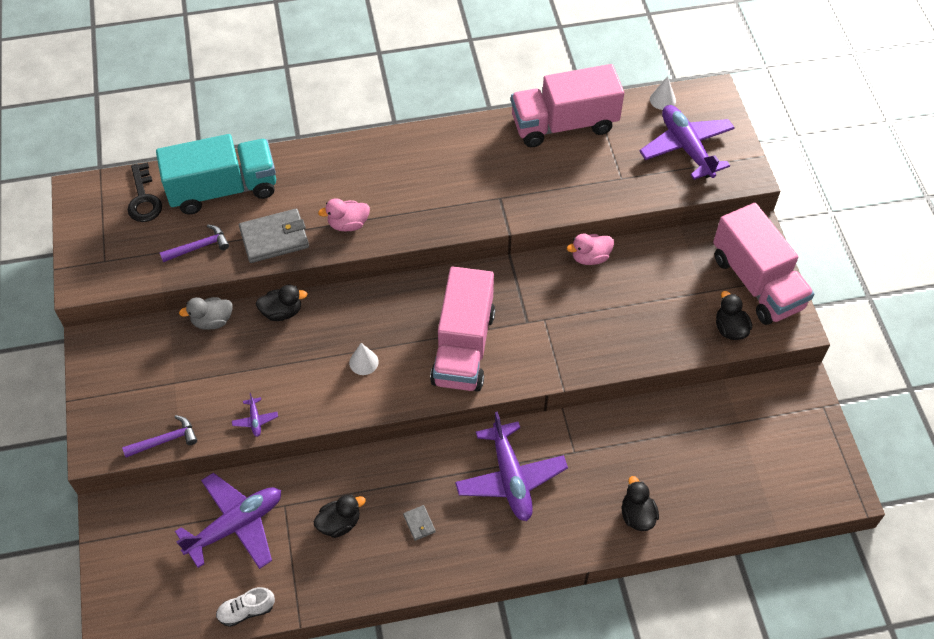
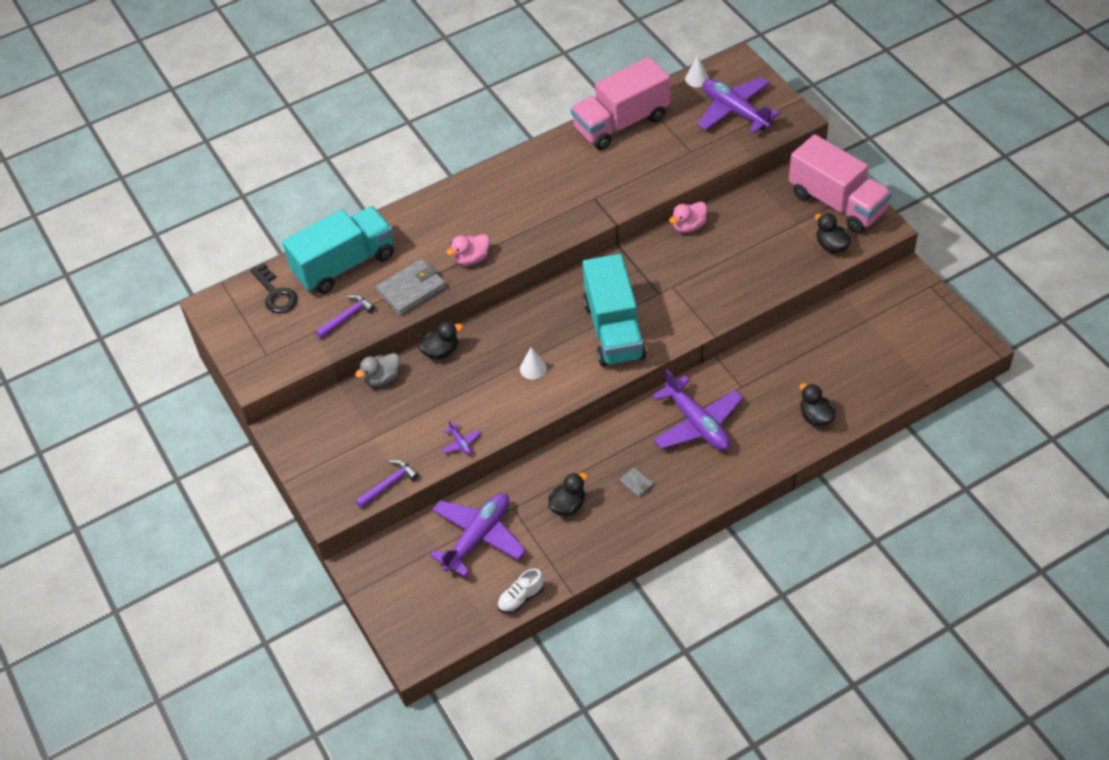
camera: 15 degrees left, 5 degrees down
(463, 347) = (614, 330): pink truck -> turquoise truck

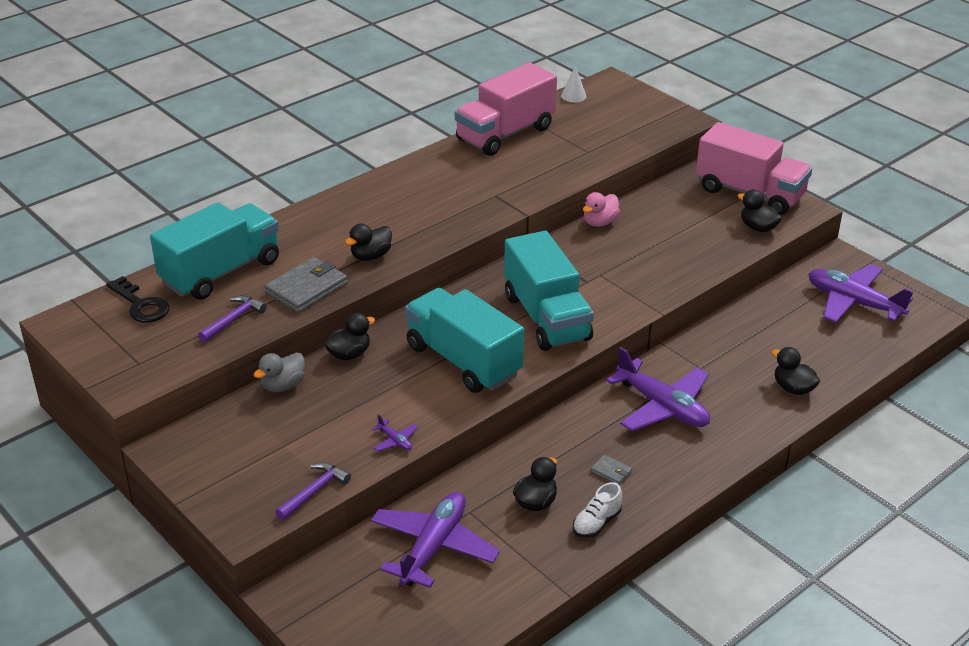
camera: 15 degrees left, 15 degrees down
(471, 259) = (371, 256): pink duck -> black duck
(521, 598) = (505, 608): white shoe -> white shoe (596, 523)
(533, 368) = (463, 361): white cone -> turquoise truck
(735, 111) = (622, 118): purple plane -> purple plane (853, 302)

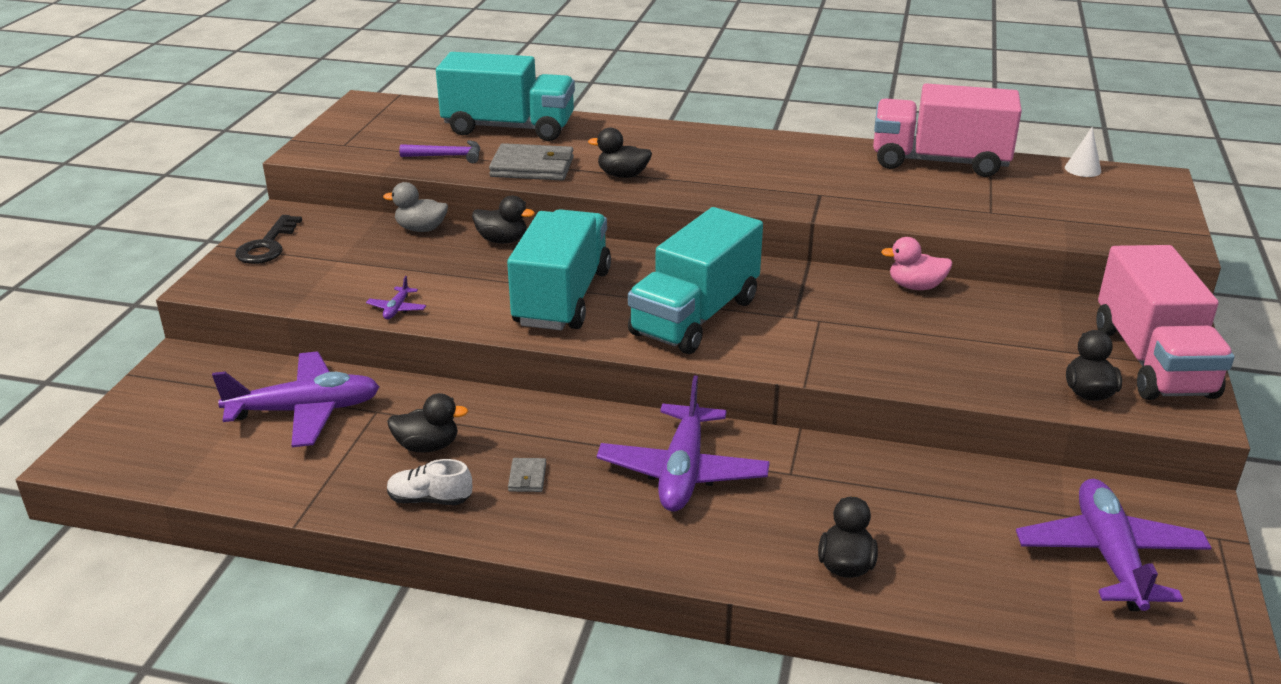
camera: 55 degrees right, 5 degrees down
(141, 305) = (423, 117): black key -> black key (267, 245)
(314, 492) = (285, 298): purple hammer -> none

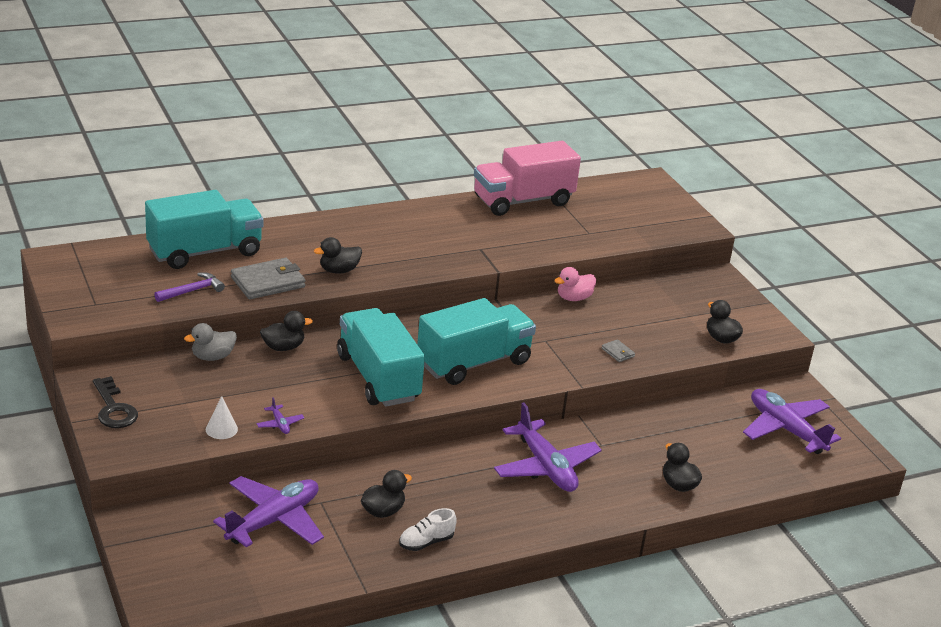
camera: 40 degrees left, 0 degrees up
(527, 477) = (465, 506): grey wallet -> grey wallet (617, 352)
(695, 317) = (474, 363): turquoise truck -> turquoise truck turned 120 degrees counterclockwise
(1082, 169) = (607, 184): white cone -> white cone (221, 429)
(1152, 361) = (733, 308): pink truck -> none

